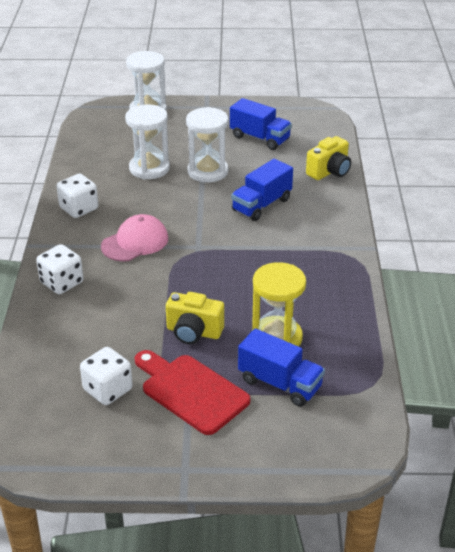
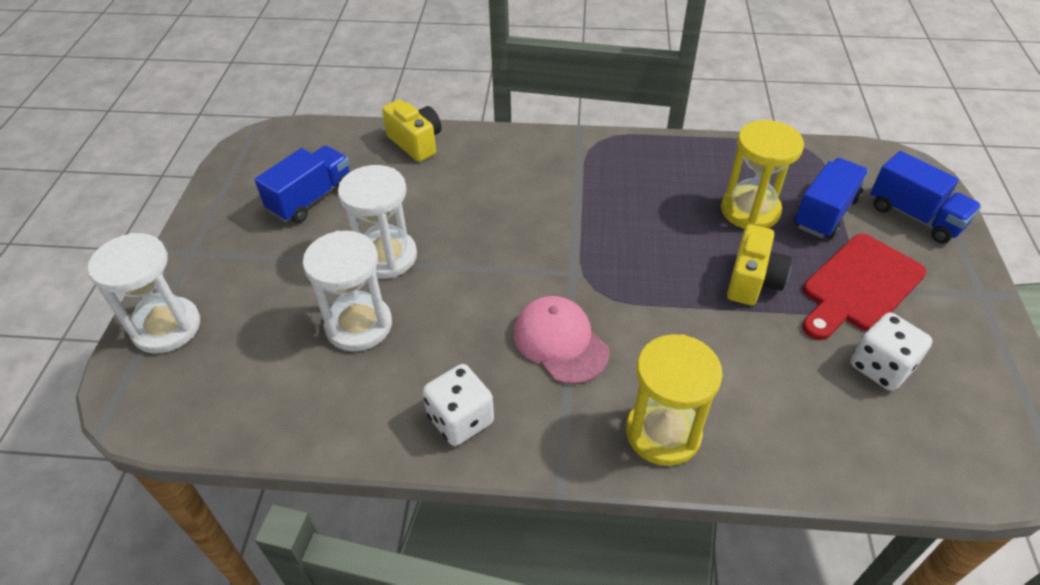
camera: 85 degrees left, 10 degrees up
(62, 283) = (663, 433): white dice -> yellow hourglass
(261, 205) = (482, 207): blue truck -> blue truck (915, 216)

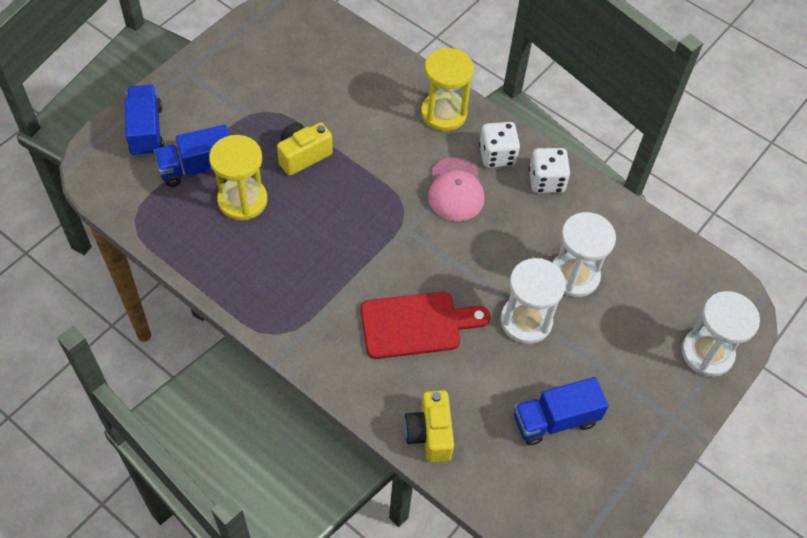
camera: 150 degrees left, 10 degrees up
(859, 286) = (245, 115): red cutting board -> red cutting board (416, 325)
(880, 367) = (295, 75): white dice -> white dice (497, 155)

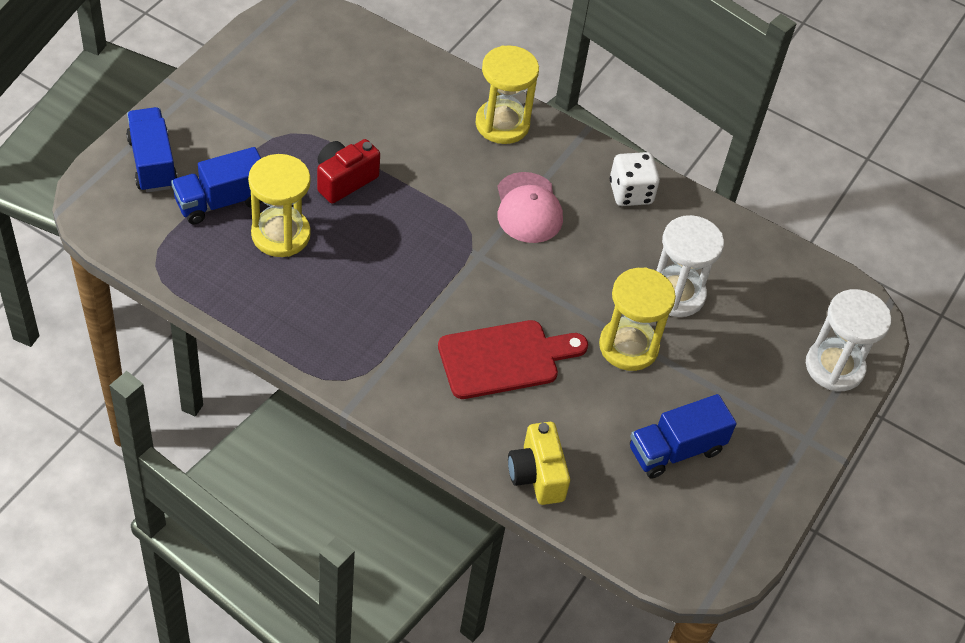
camera: 10 degrees left, 5 degrees down
(303, 155) = (344, 180): yellow camera -> red camera
(497, 155) = (570, 168): white dice -> none
(526, 321) = (628, 346): white hourglass -> yellow hourglass

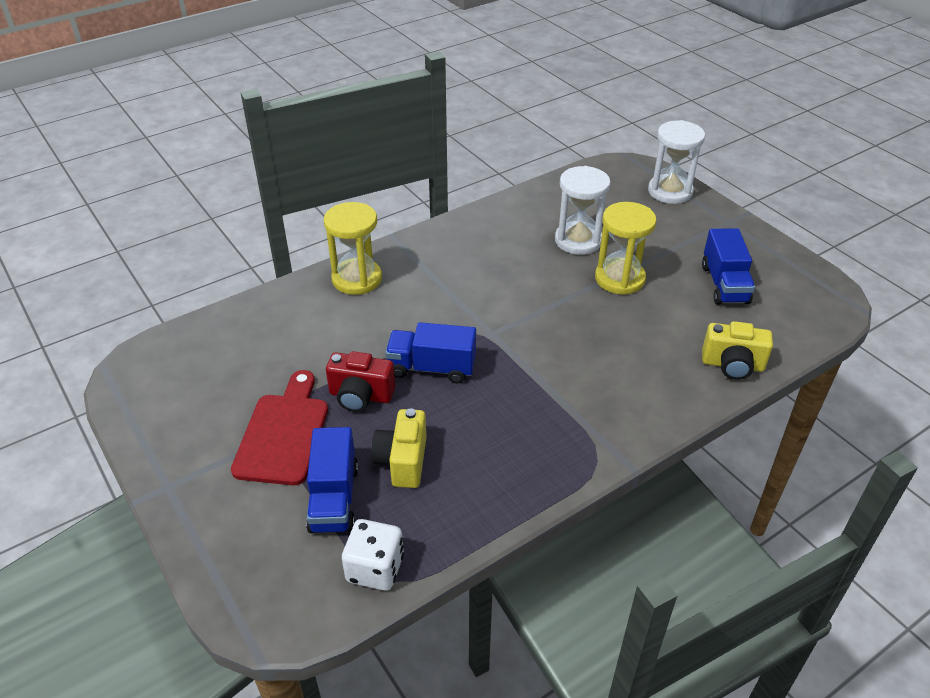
camera: 60 degrees left, 10 degrees down
(152, 163) = (246, 545): blue truck -> blue truck (432, 368)
(281, 234) = (402, 461): yellow hourglass -> yellow camera
(344, 180) = (360, 396): red camera -> red camera turned 60 degrees counterclockwise
(505, 359) = (609, 349): red cutting board -> red cutting board (284, 433)
(528, 208) = (456, 291): pink cap -> none
(630, 193) = (469, 233): white dice -> white dice (375, 569)

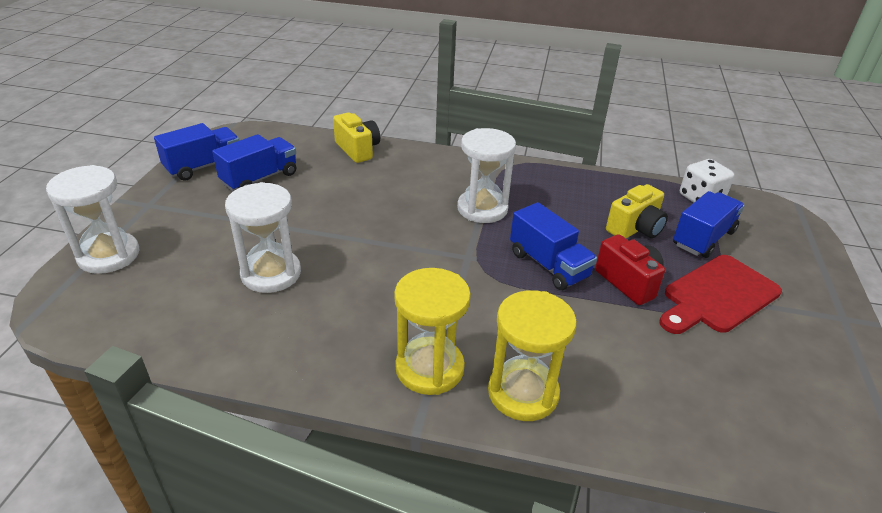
camera: 135 degrees left, 5 degrees down
(543, 383) = (482, 209): none -> white hourglass
(619, 279) = (309, 226): yellow hourglass -> yellow hourglass (429, 368)
(775, 264) = (204, 166): none -> blue truck

